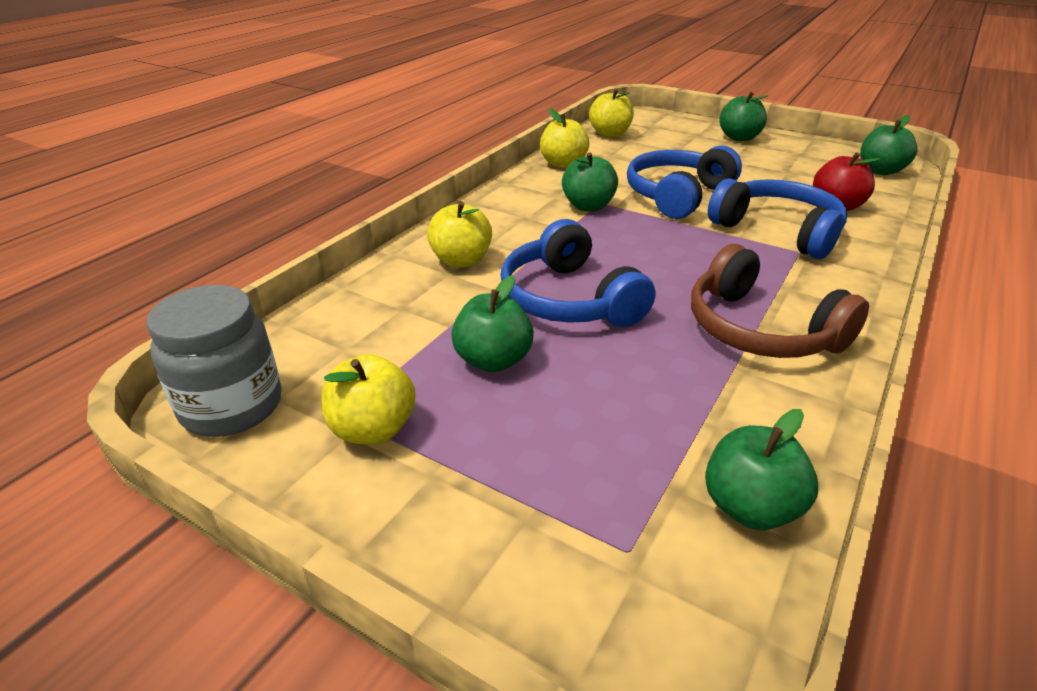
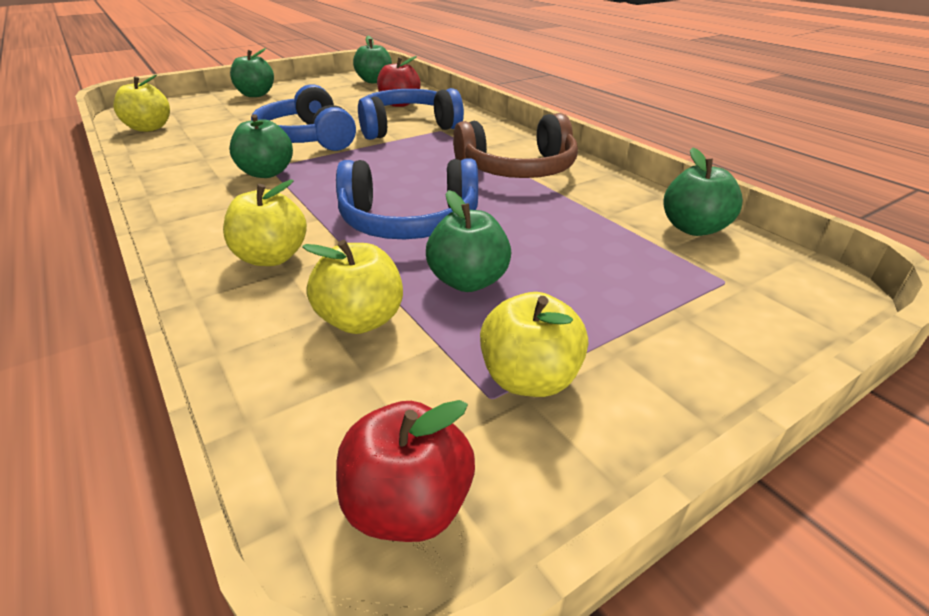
camera: 65 degrees left, 0 degrees up
(232, 406) = (408, 505): grey jar -> red apple
(563, 164) = (165, 161): yellow apple -> yellow apple (361, 320)

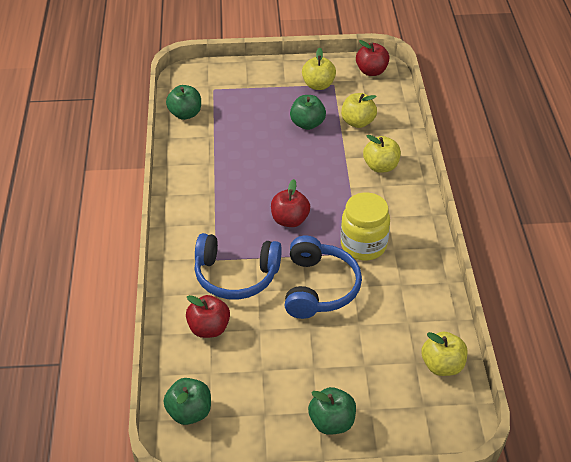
camera: 150 degrees left, 10 degrees up
(267, 173) = (363, 245): green apple -> yellow jar
(384, 169) = (290, 220): none -> red apple
(409, 222) = (307, 167): blue headphones -> none
(518, 169) = (212, 188): brown headphones -> none

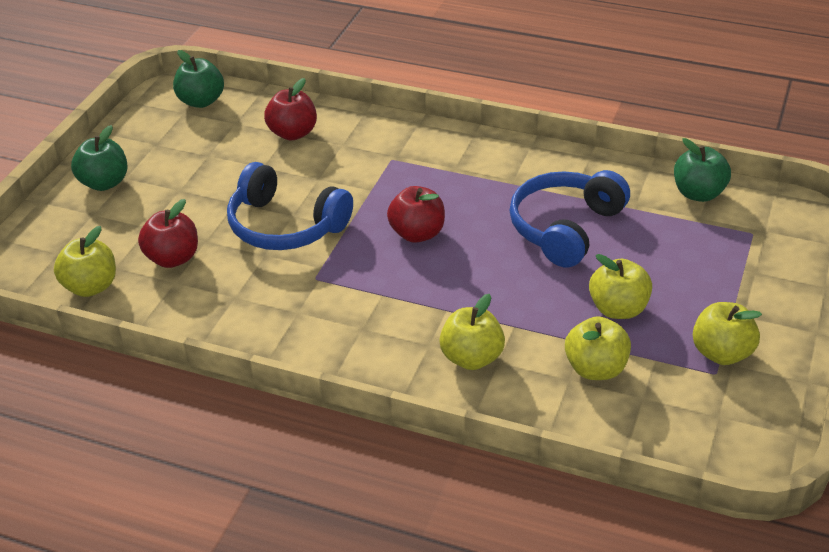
camera: 115 degrees right, 5 degrees down
(236, 275) = (354, 168): blue headphones -> blue headphones (565, 228)
(307, 124) = (618, 309): green apple -> yellow apple
(363, 245) = (325, 285): yellow jar -> none
(371, 71) = (741, 439): red apple -> red apple (173, 258)

